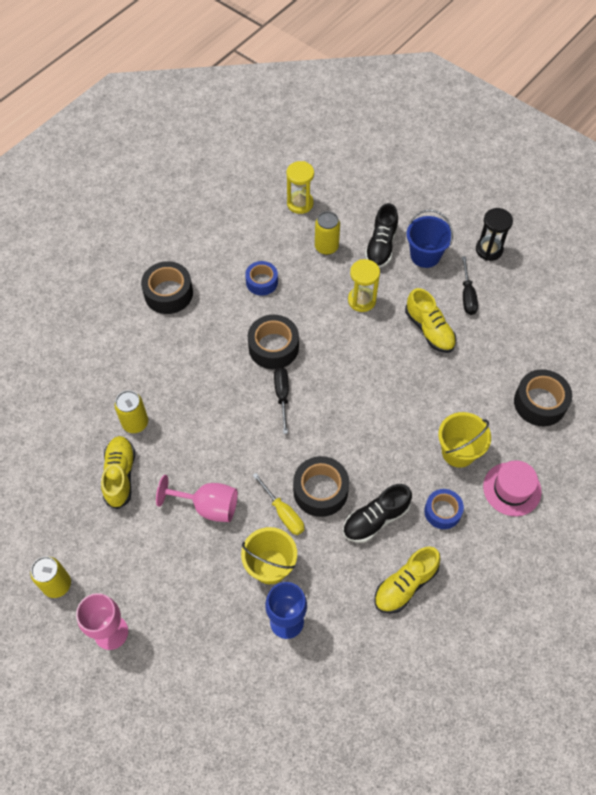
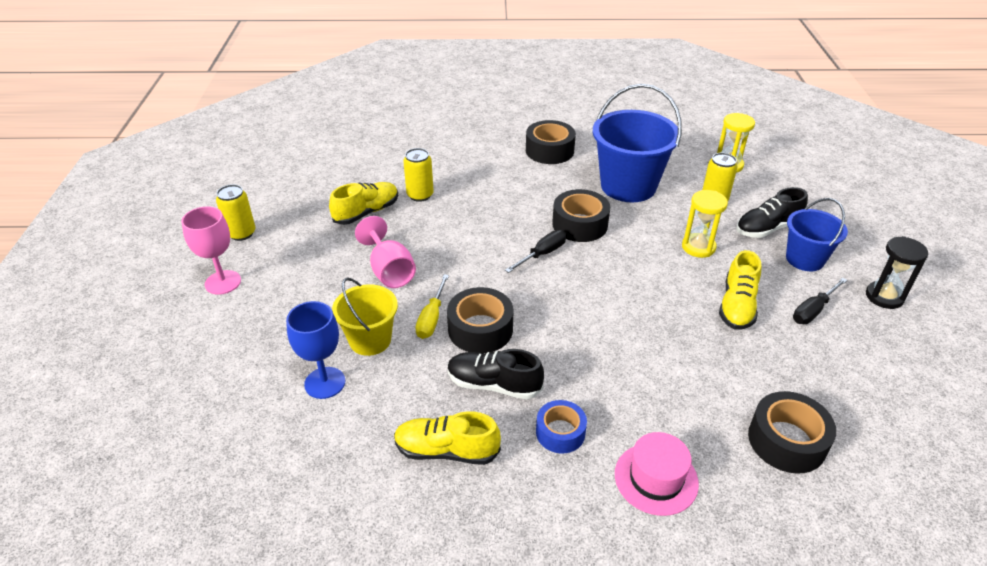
camera: 50 degrees right, 20 degrees down
(262, 282) = (628, 186): blue tape -> blue bucket
(458, 452) = (641, 405): yellow bucket -> none

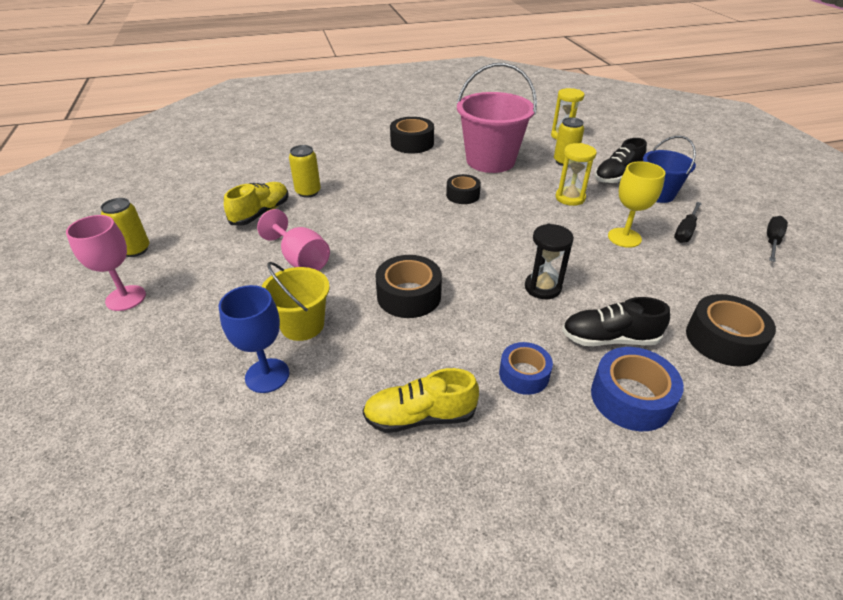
camera: 15 degrees left, 0 degrees up
(431, 318) = (358, 294): yellow screwdriver -> none
(494, 385) = (442, 343): black shoe -> black shoe (609, 339)
(542, 254) = (440, 223): black screwdriver -> black screwdriver (772, 241)
(580, 224) = (463, 195): black tape -> black tape, size x0.66
(628, 186) = (490, 161): blue bucket -> pink bucket
(656, 478) = (631, 398): pink hat -> blue tape
(737, 306) = (624, 237): yellow shoe -> yellow goblet
(884, 297) = (732, 212): black hourglass -> black hourglass (542, 287)

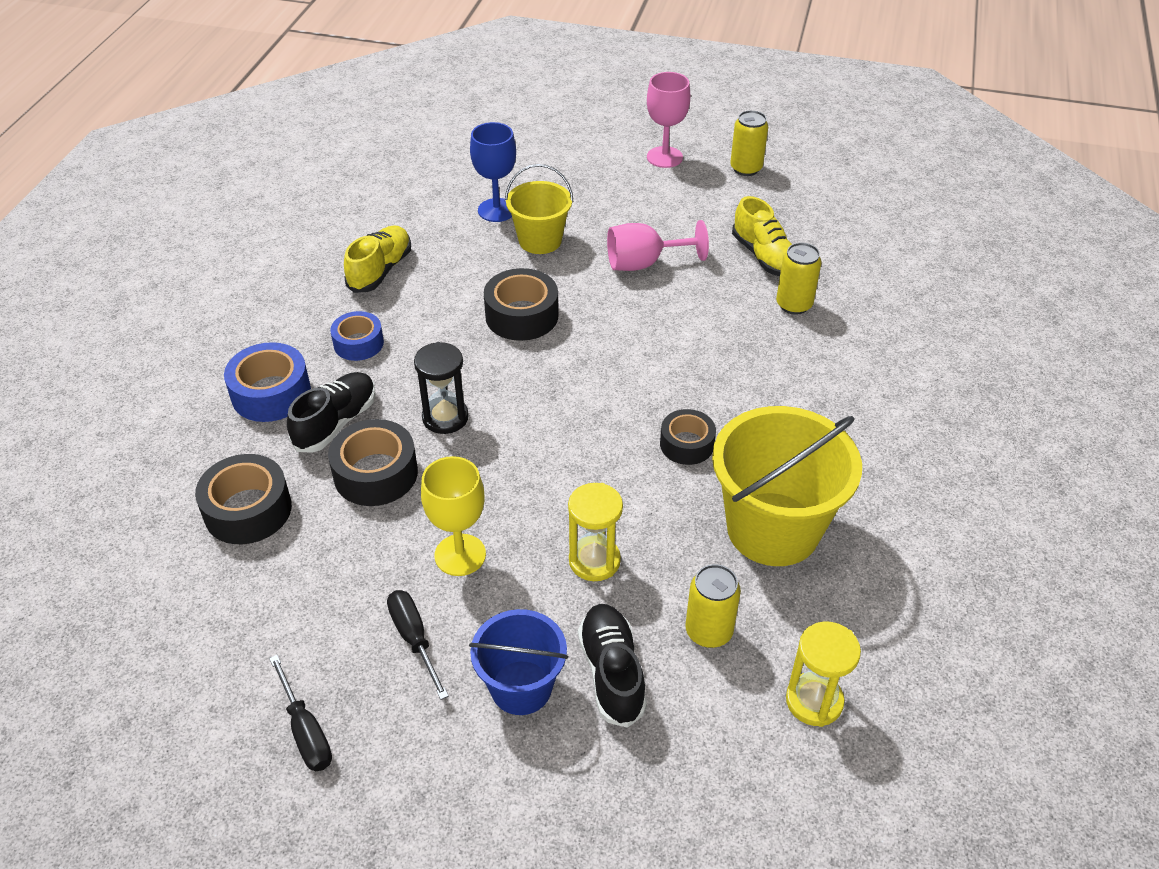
camera: 120 degrees right, 5 degrees up
(412, 143) = (896, 460): black tape -> black tape (375, 473)
(490, 161) = (773, 529): pink bucket -> yellow bucket

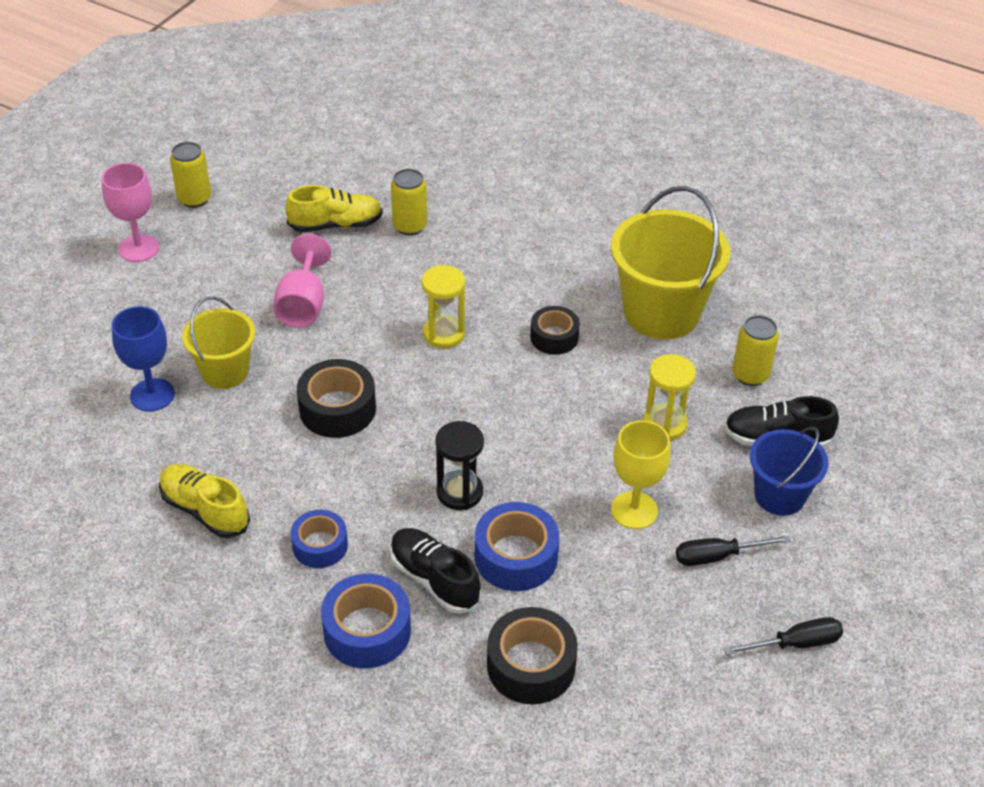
camera: 75 degrees left, 0 degrees up
(375, 473) = (516, 557): black tape -> blue tape
(814, 701) = (822, 337): yellow hourglass -> yellow hourglass (444, 334)

